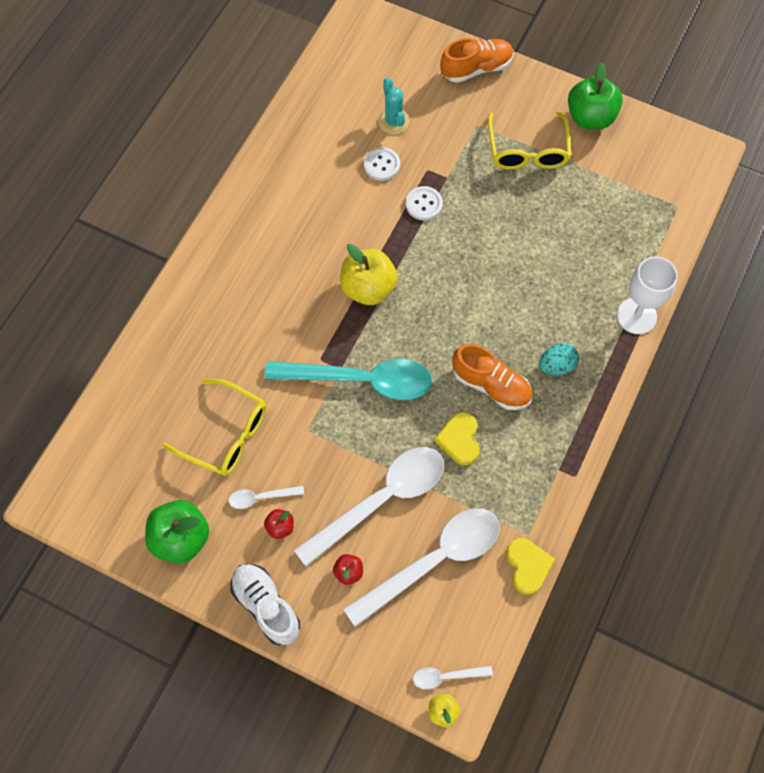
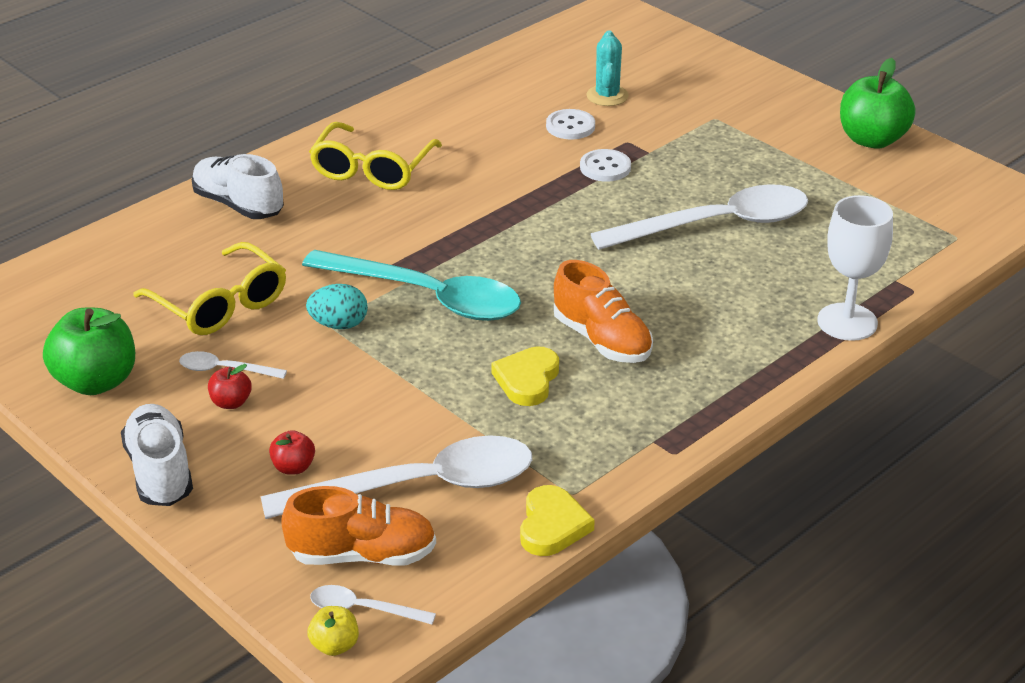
camera: 20 degrees right, 30 degrees down
(187, 326) = (238, 205): none -> white shoe
(368, 288) = (488, 221): yellow apple -> none
(381, 500) = (383, 410): white spoon -> white spoon (716, 225)
(476, 68) = (740, 75): orange shoe -> orange shoe (362, 555)
(527, 150) = (770, 151): yellow glasses -> yellow glasses (372, 169)
(556, 366) = (705, 342): turquoise egg -> turquoise egg (339, 325)

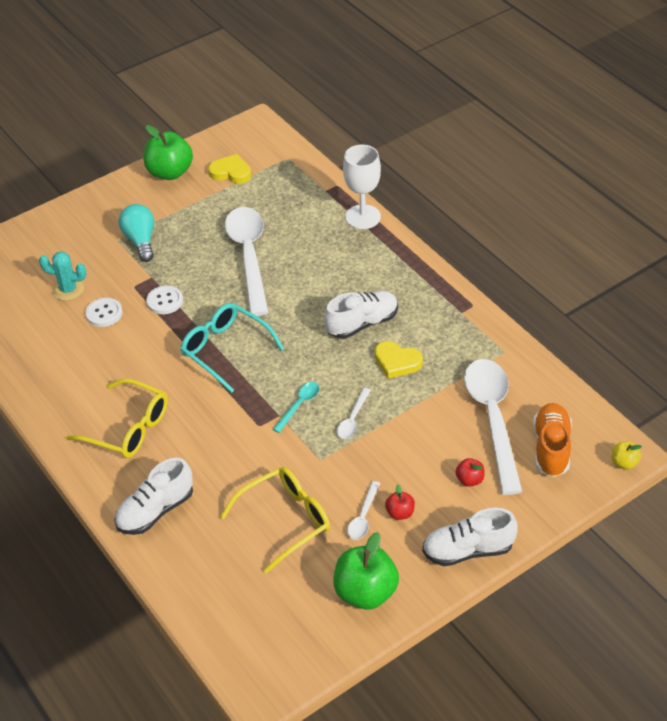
camera: 80 degrees left, 10 degrees up
(339, 325) = (322, 453): turquoise egg -> none
(363, 609) = (596, 449): white spoon -> white spoon (353, 419)
(427, 297) = (299, 405): turquoise spoon -> turquoise spoon, size x0.43
(522, 225) = (225, 350): none -> turquoise glasses
(552, 526) = (531, 362): yellow heart -> yellow heart (231, 172)
(602, 340) = (362, 324): orange shoe -> white shoe
(718, 135) = (140, 240): none -> turquoise light bulb

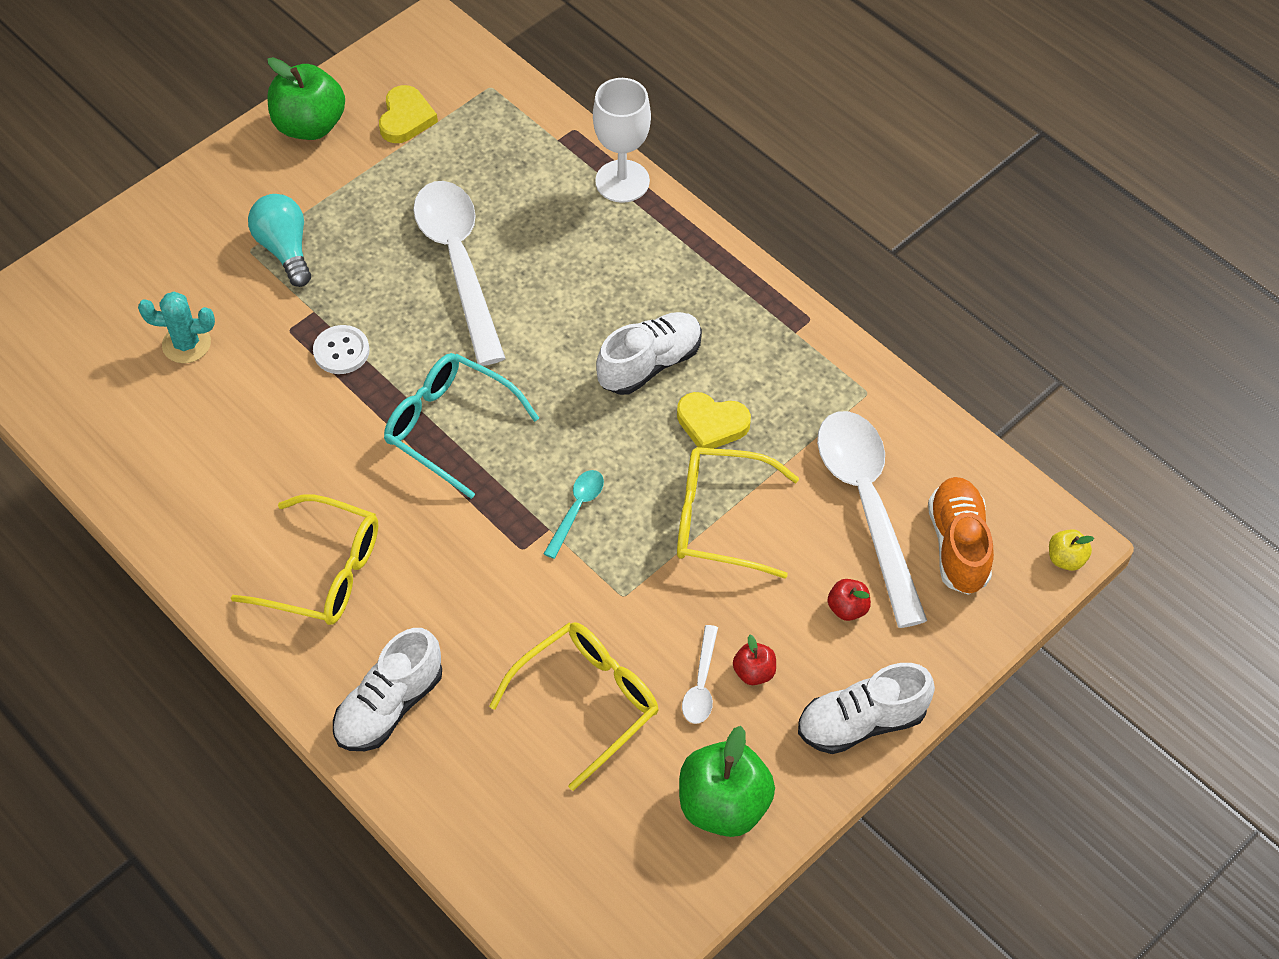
camera: 10 degrees left, 10 degrees up
(104, 313) = (250, 380): white button -> none
(231, 172) = (406, 118): yellow heart -> yellow heart turned 90 degrees clockwise
(353, 419) = (661, 526): white spoon -> none
(393, 419) = (720, 520): none -> yellow glasses

